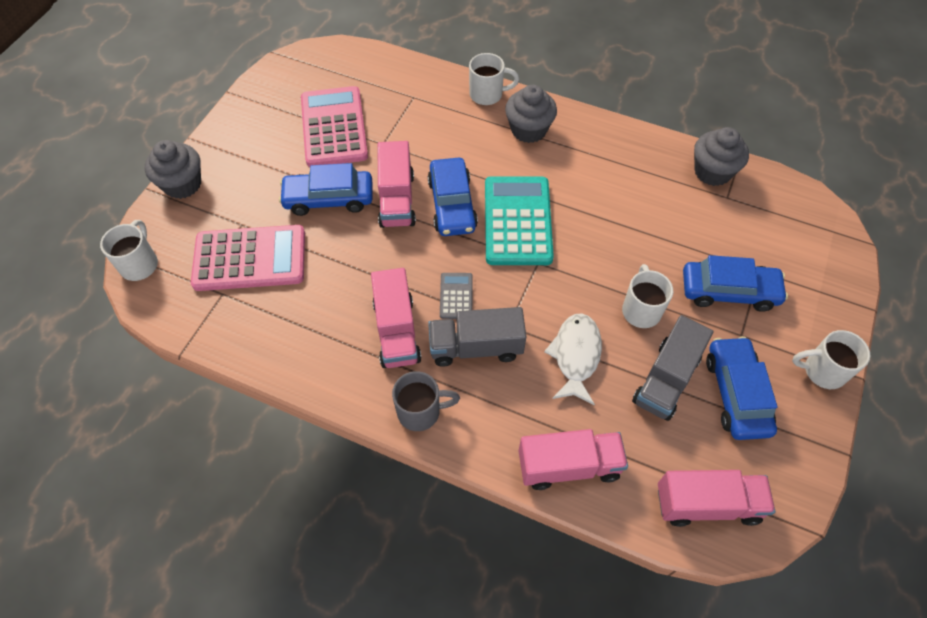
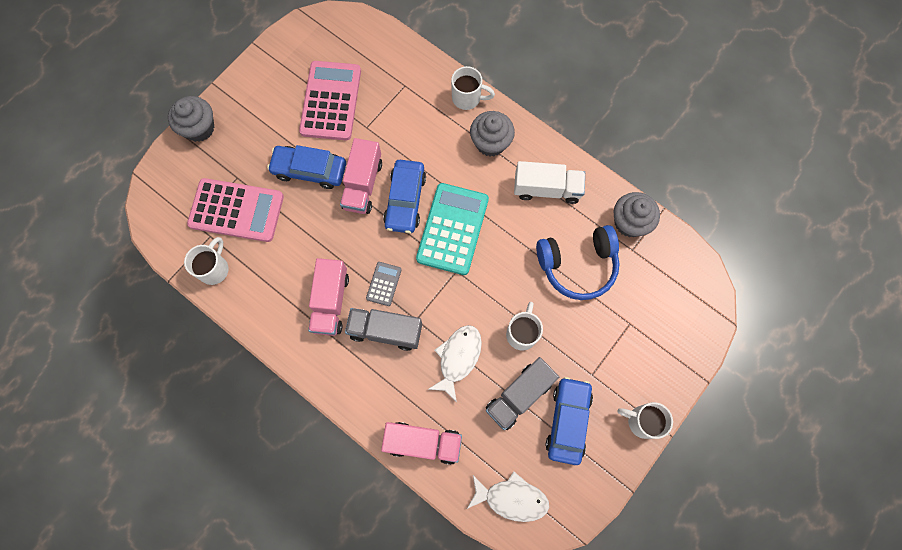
camera: 15 degrees right, 15 degrees up
(140, 264) = (154, 194): white mug -> white mug (214, 269)
(420, 412) = (330, 372): grey mug -> none
(608, 160) = (547, 189): none -> white truck
(674, 226) = (577, 265): none -> blue headphones
(707, 504) = (511, 498): pink truck -> white fish
(729, 291) = (597, 335): blue car -> none

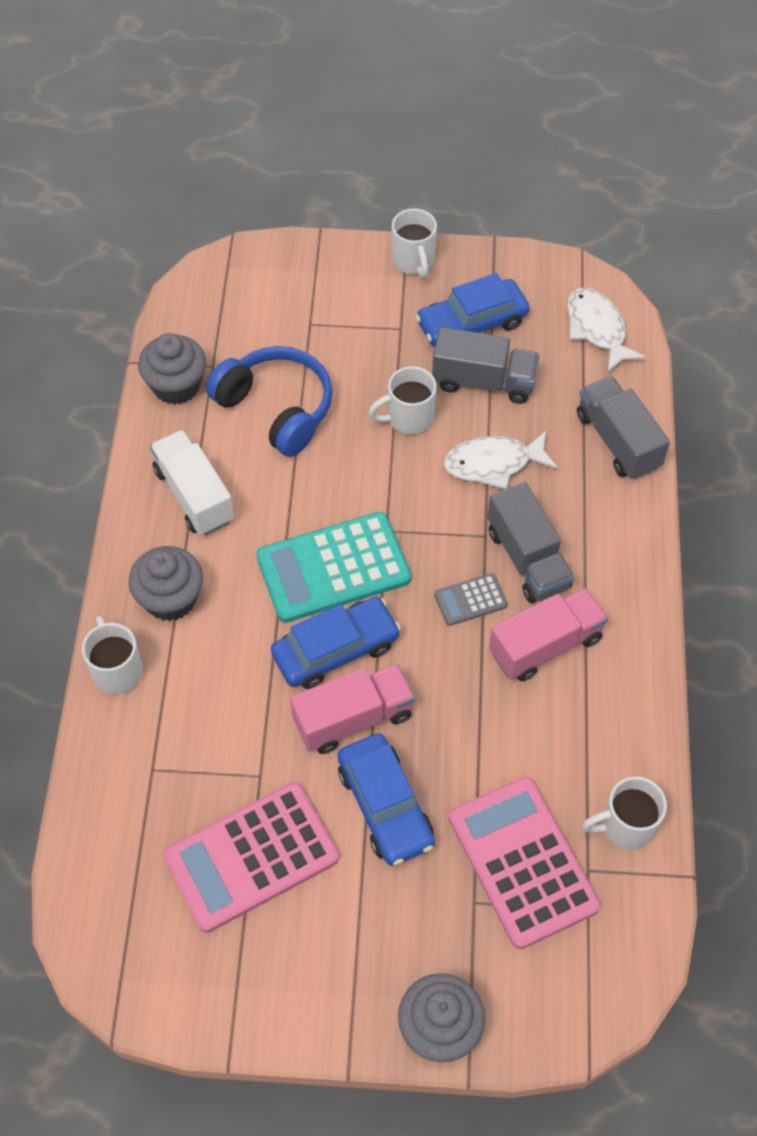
camera: 125 degrees left, 15 degrees down
(423, 443) = (617, 441): pink truck -> grey truck

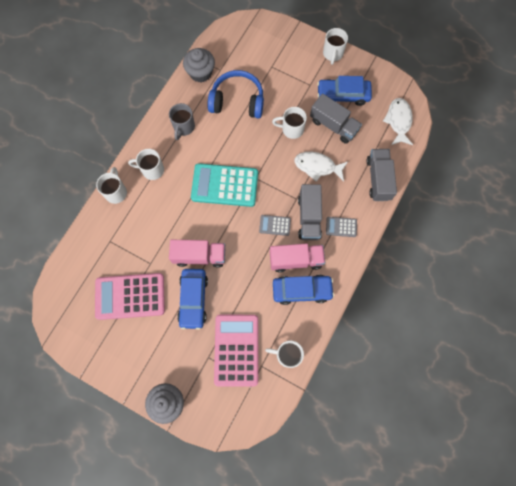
camera: 25 degrees right, 15 degrees up
(170, 599) = (152, 170): grey cupcake -> white mug
(194, 495) = (183, 127): white truck -> grey mug
(276, 408) = (237, 101): blue headphones -> blue headphones turned 60 degrees counterclockwise
(336, 650) = (207, 222): blue car -> blue car (302, 290)
(597, 551) = (341, 227): none -> grey calculator

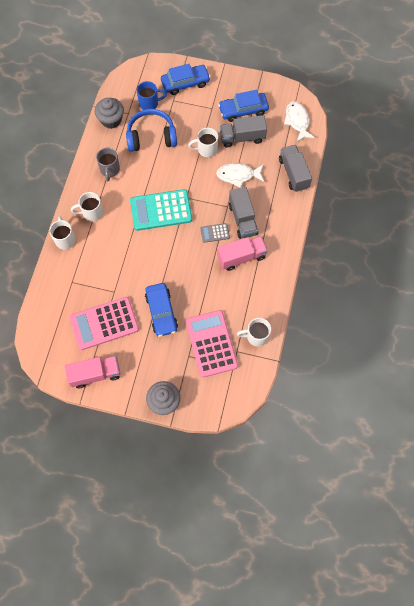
camera: 15 degrees left, 5 degrees down
(199, 256) = (156, 275): pink truck -> pink truck (95, 374)
(245, 64) = (149, 103): none -> blue mug
(302, 290) = (254, 281): blue car -> blue car (185, 83)
(332, 54) = (224, 77): white mug -> none
(333, 125) = (242, 137): grey truck -> grey truck turned 150 degrees clockwise
(341, 227) = (272, 220): grey calculator -> none

